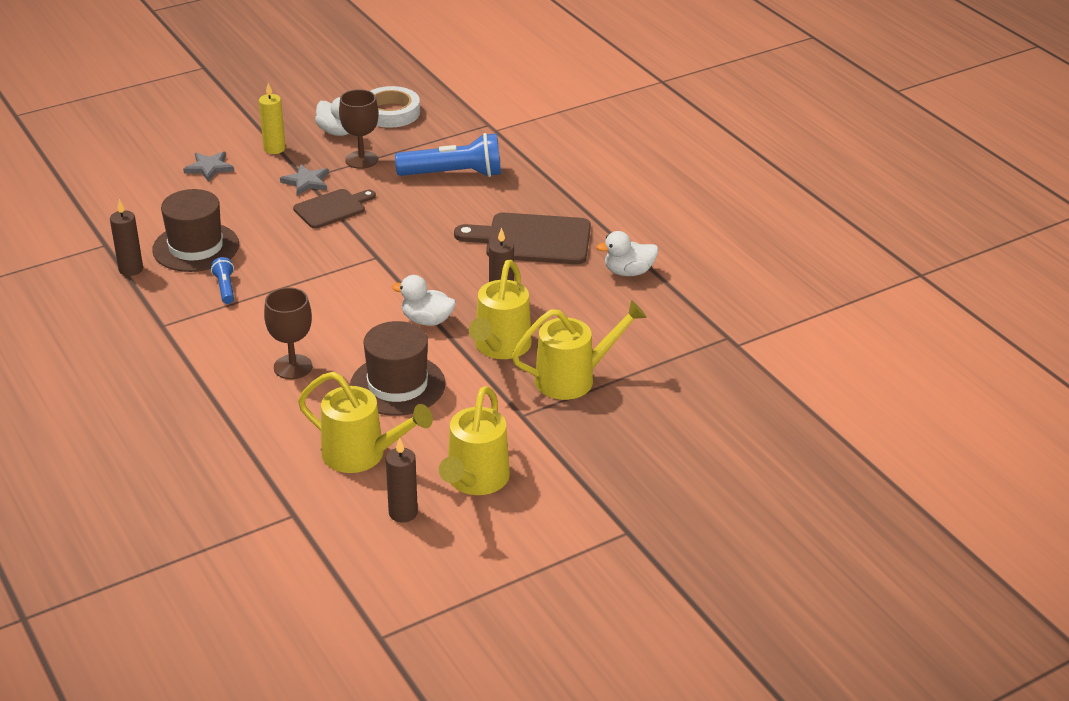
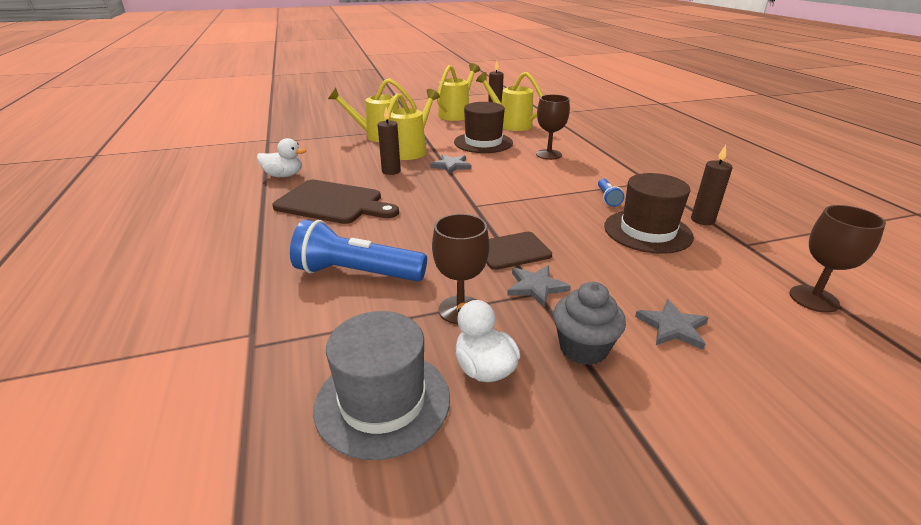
camera: 165 degrees left, 5 degrees down
(88, 200) = (813, 299): none -> brown goblet
(274, 149) = (583, 348): yellow candle -> grey cupcake
(391, 112) = (382, 401): white tape -> grey hat
(427, 320) = (451, 166): white duck -> grey star

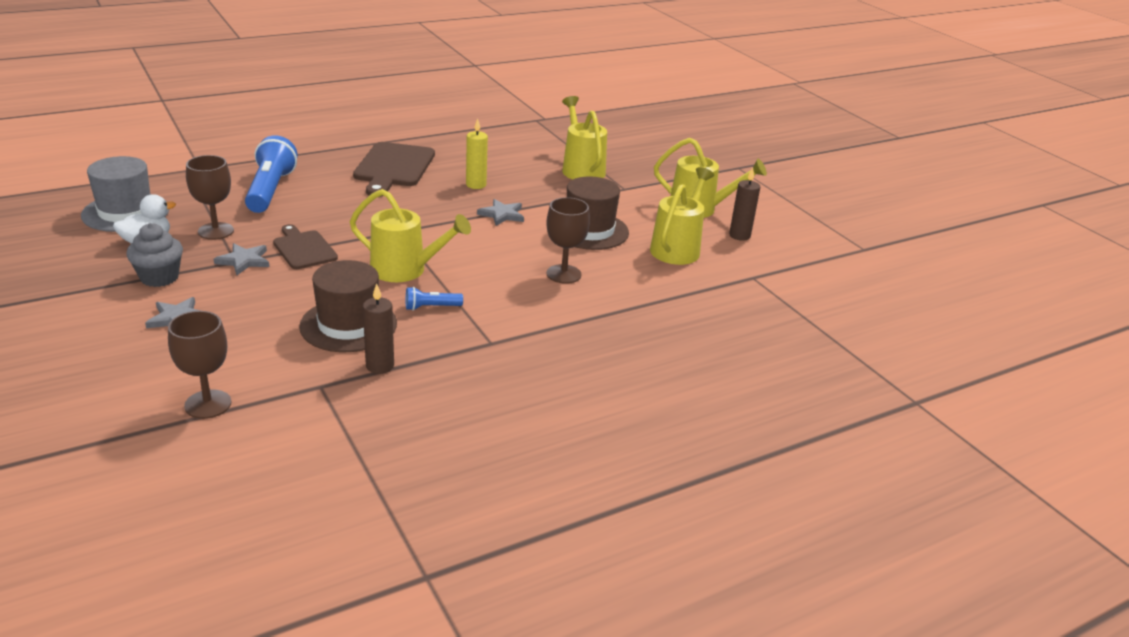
camera: 75 degrees right, 0 degrees up
(284, 175) = (450, 139): white duck -> none
(391, 171) = (476, 185): brown candle -> yellow candle
(411, 150) = (542, 190): yellow watering can -> yellow watering can (406, 270)

